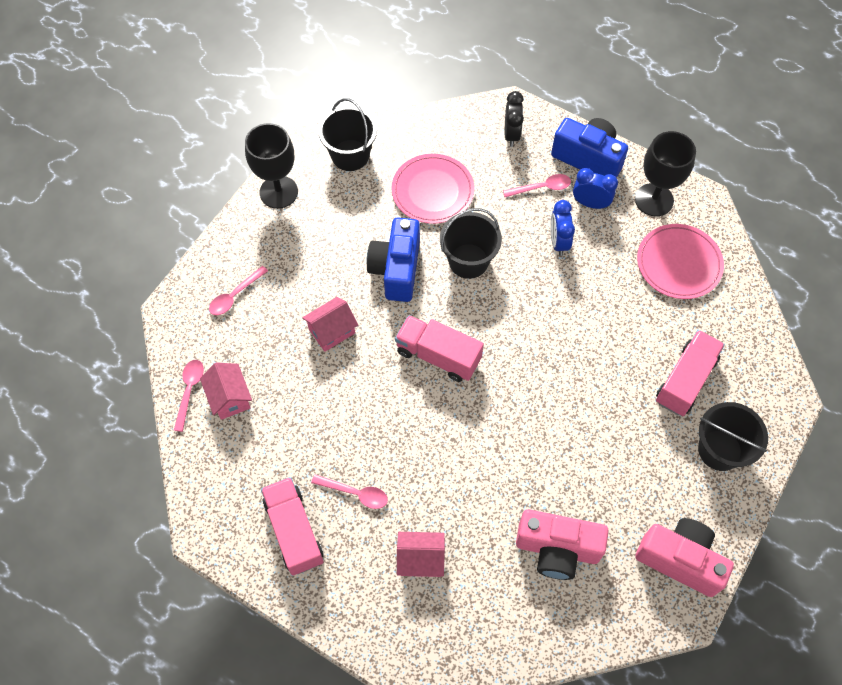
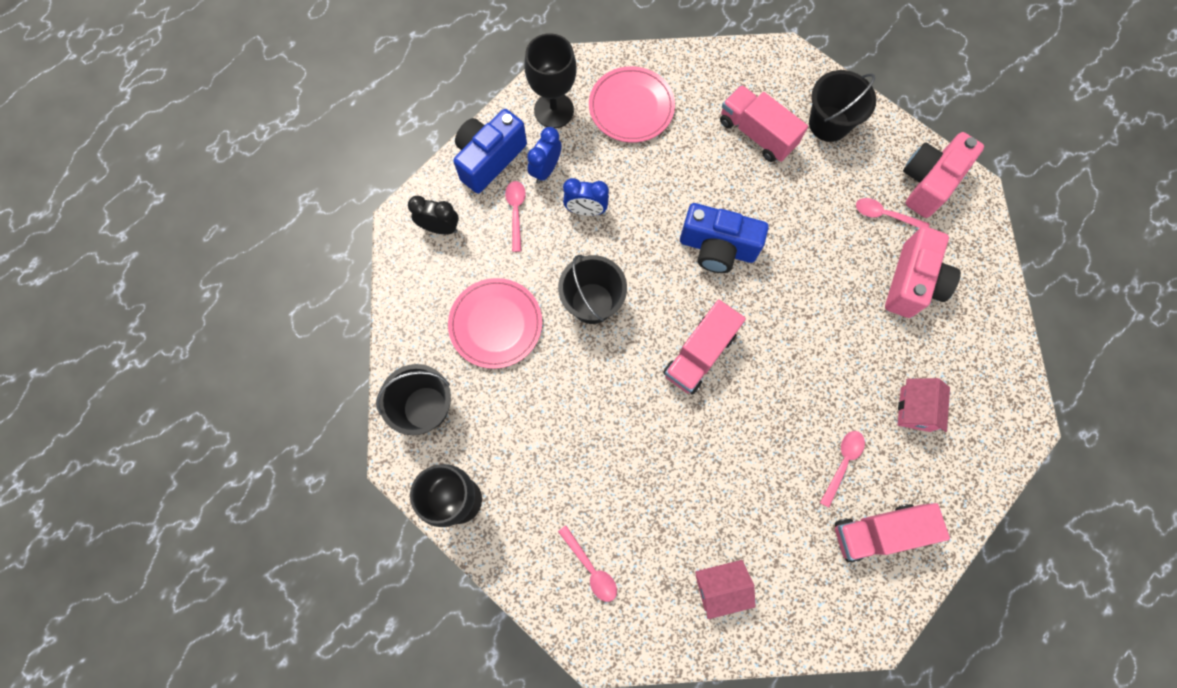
camera: 80 degrees left, 10 degrees up
(189, 391) = (705, 634): pink spoon -> pink spoon (884, 215)
(332, 331) = (654, 462): pink house -> none
(396, 269) = (589, 380): blue camera -> blue camera (717, 248)

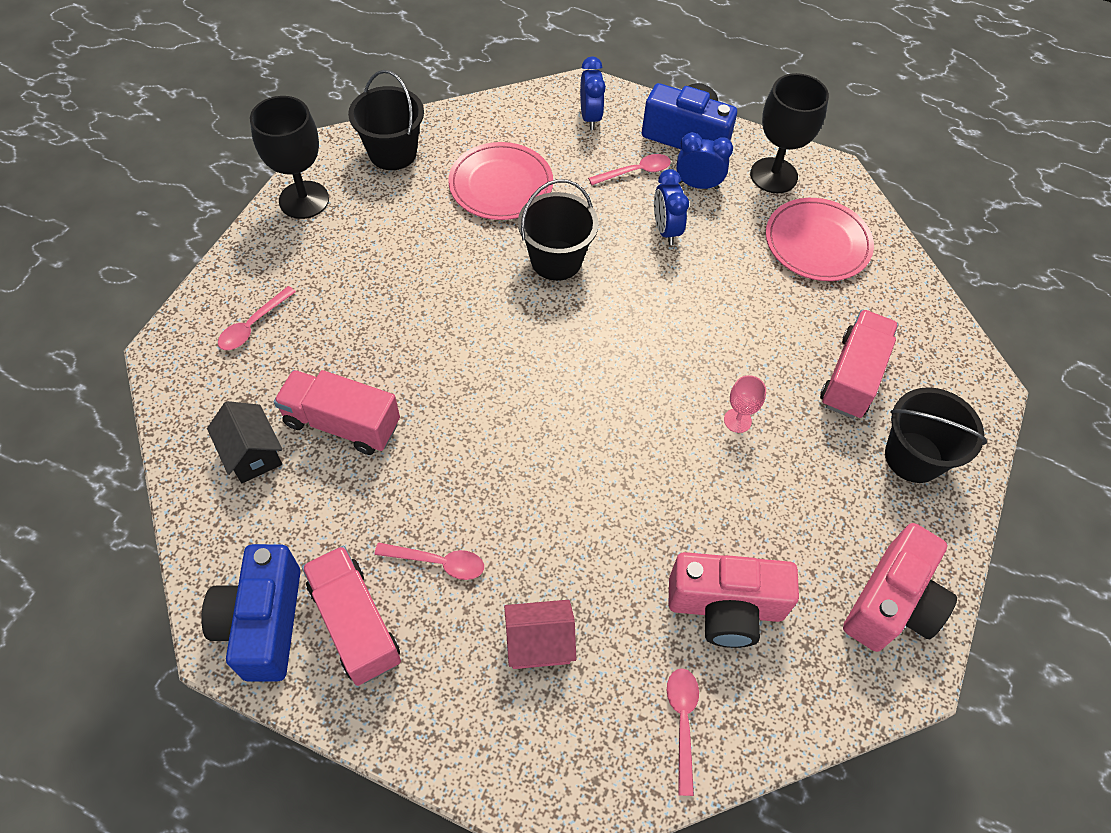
camera: 70 degrees right, 15 degrees down
(440, 228) = (590, 117): black clock -> blue clock
(699, 354) = (531, 375): pink truck -> pink truck (342, 423)
(717, 248) = (675, 366): blue camera -> blue camera (263, 623)
(720, 587) = (252, 454): pink house -> black house
(774, 223) = (737, 420): none -> pink goblet
(884, 215) = (811, 552): pink spoon -> pink spoon (682, 721)
(928, 182) = (891, 603): pink camera -> pink camera turned 105 degrees clockwise

